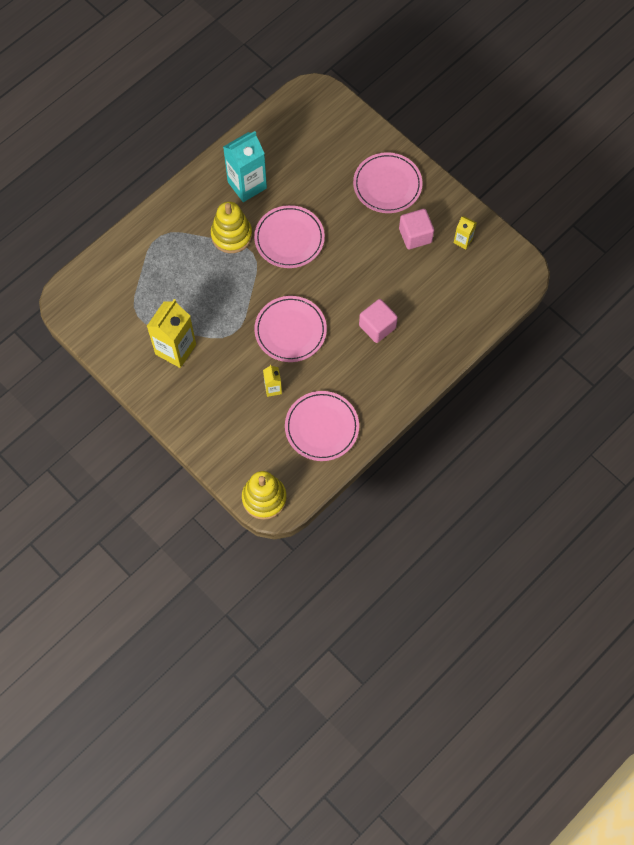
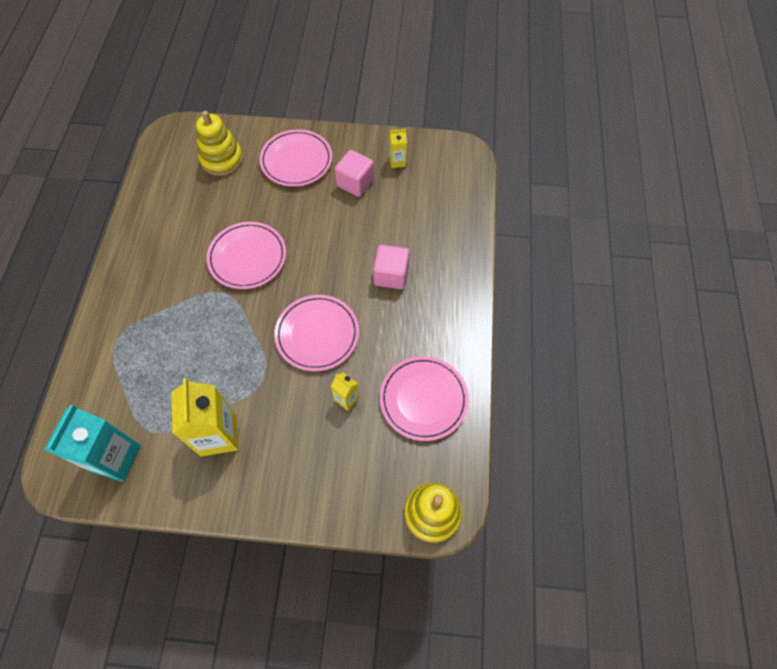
camera: 40 degrees left, 5 degrees down
(231, 235) = (189, 291): yellow stacking toy -> yellow stacking toy (222, 159)
(247, 185) = (169, 239): turquoise carton -> turquoise carton (115, 458)

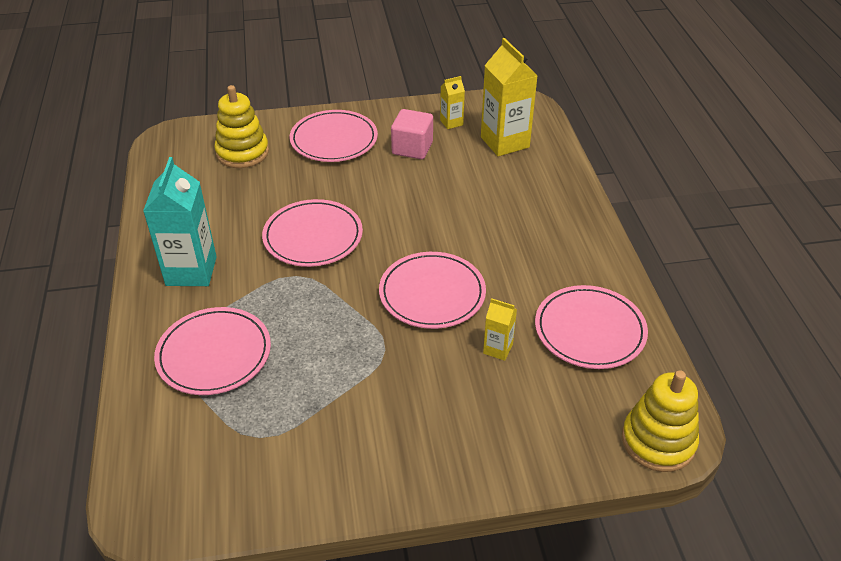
camera: 15 degrees left, 20 degrees down
(115, 458) = (221, 476): turquoise carton -> turquoise carton (191, 271)
(142, 351) = (214, 354): none -> pink plate
(218, 435) = (351, 420): yellow carton -> yellow carton (504, 142)
(391, 275) = (494, 222): pink cube -> none

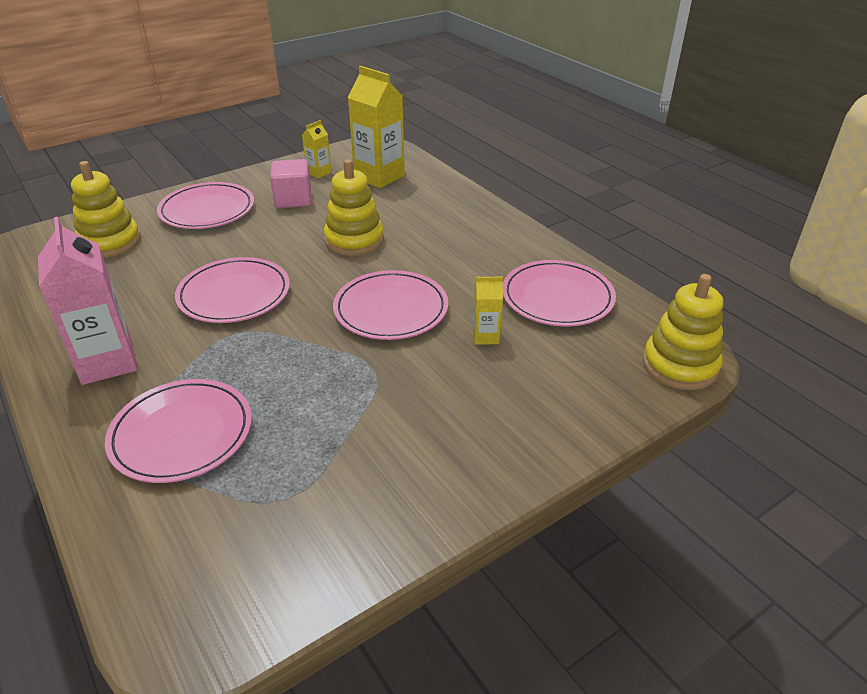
camera: 25 degrees left, 5 degrees down
(191, 271) = (107, 362): turquoise carton -> pink carton
(441, 210) = (354, 240): none -> yellow stacking toy

